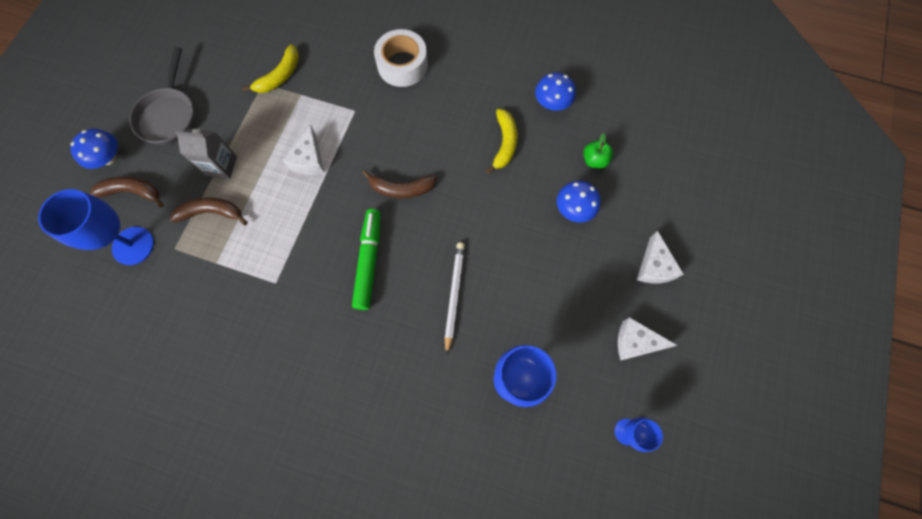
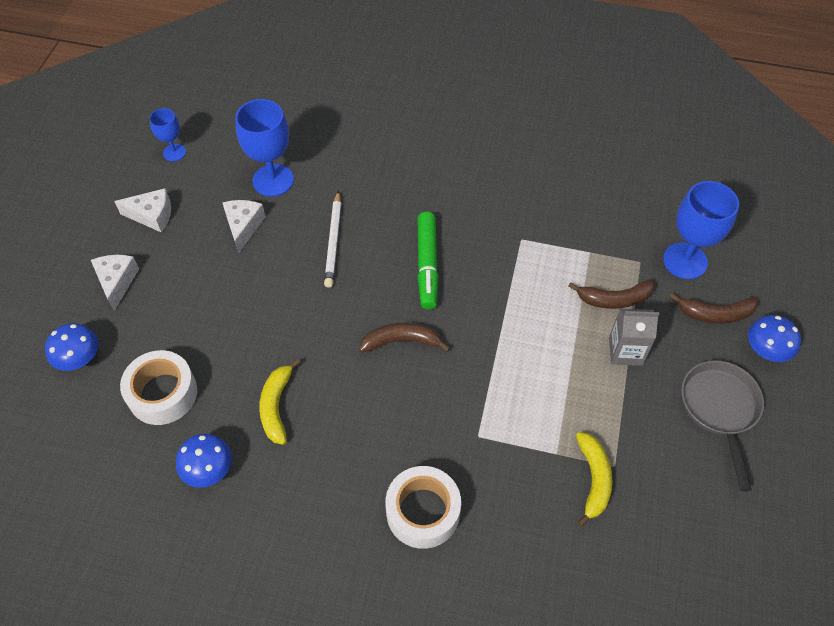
camera: 175 degrees right, 15 degrees down
(280, 76) = (593, 479): yellow banana -> yellow banana turned 150 degrees clockwise
(309, 160) = (520, 366): white cheese -> white cheese (243, 227)
(574, 209) = (196, 334): blue mushroom -> blue mushroom (79, 358)
(594, 160) = (163, 393): green apple -> white tape

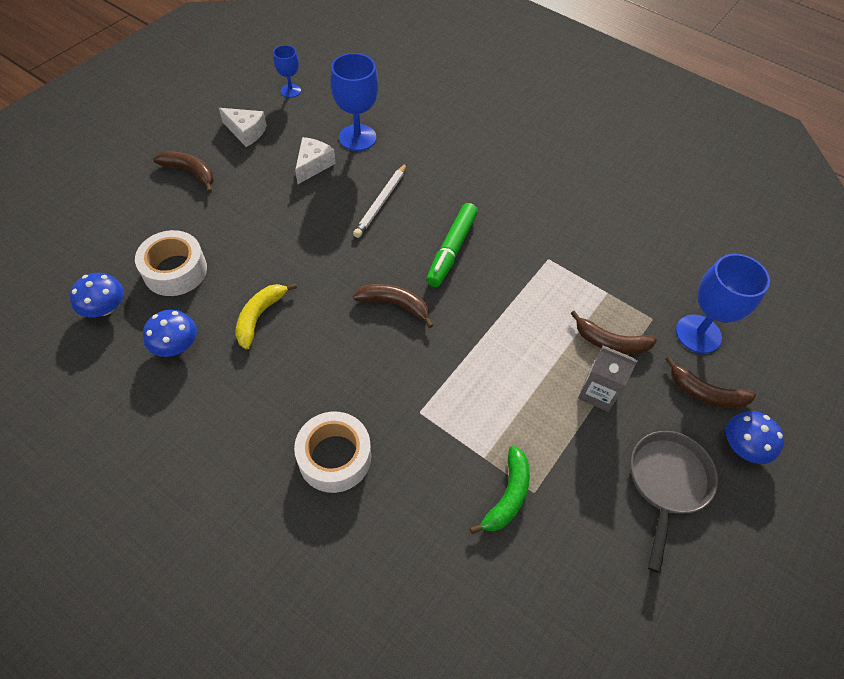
camera: 20 degrees right, 0 degrees up
(79, 358) = (128, 219): blue mushroom -> blue mushroom (105, 308)
(117, 282) = (190, 172): white cheese -> brown banana
(593, 479) = (508, 495): yellow banana -> green banana

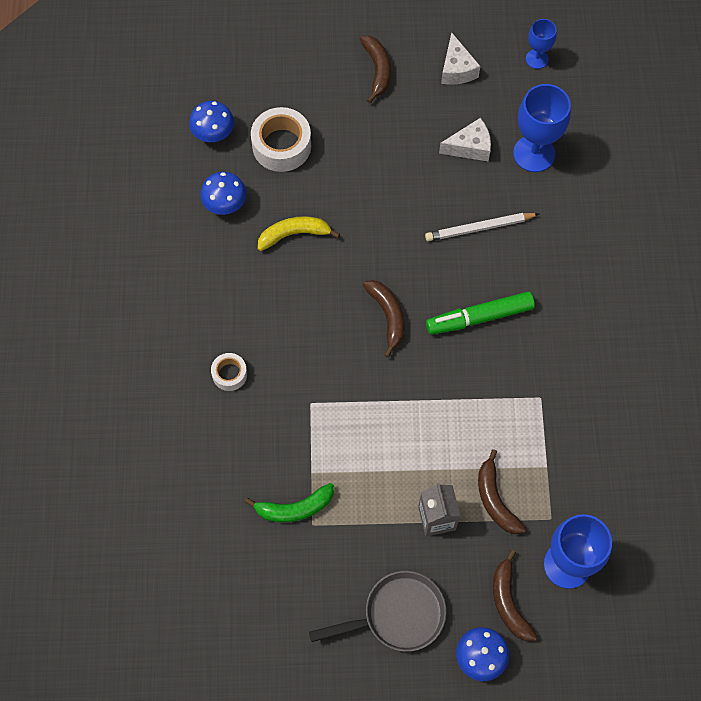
camera: 55 degrees right, 10 degrees up
(334, 457) = (229, 374): white tape -> white tape, size x0.55

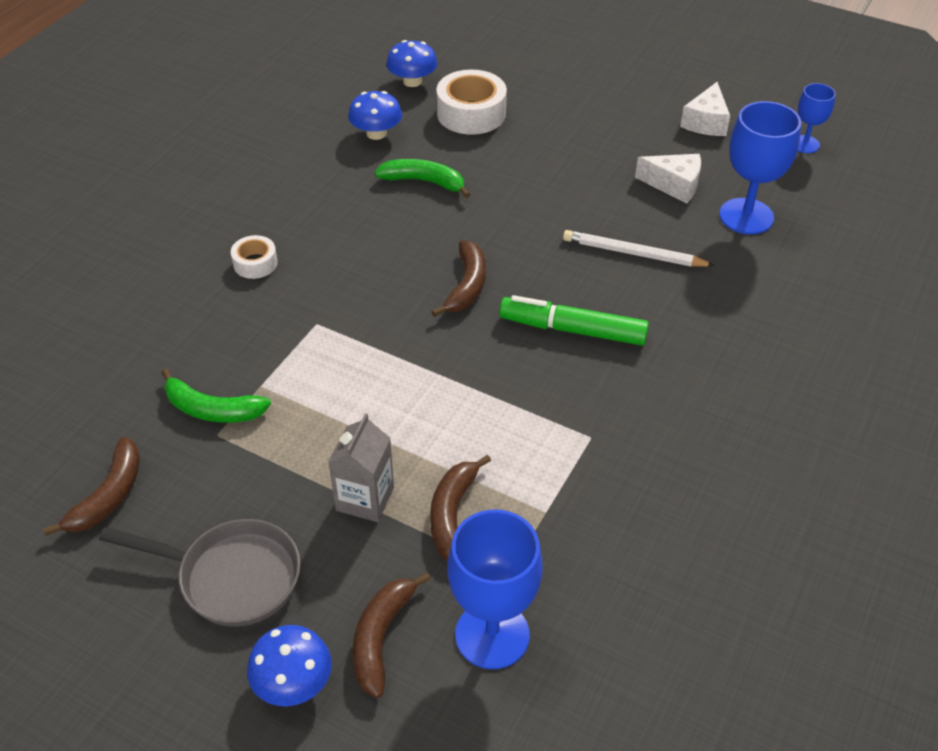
camera: 30 degrees right, 20 degrees down
(294, 234) = (424, 182): yellow banana -> green banana
(377, 70) = (618, 94): brown banana -> brown banana (109, 495)

